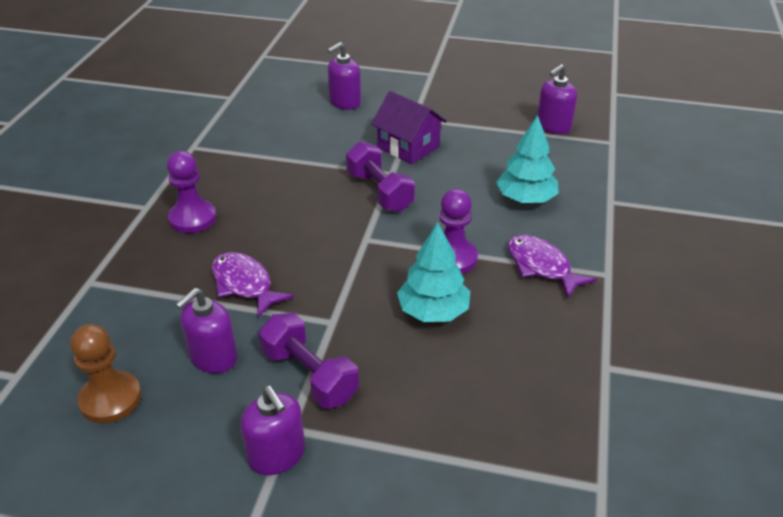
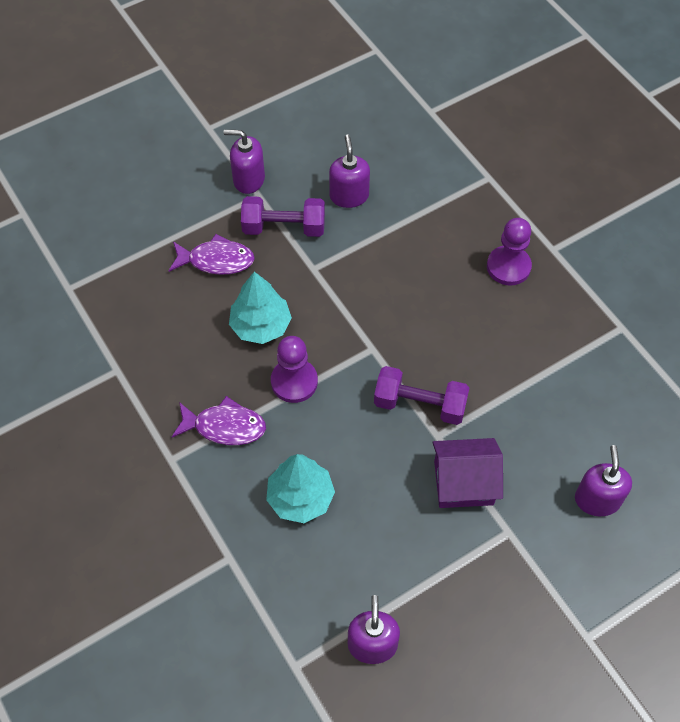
camera: 135 degrees right, 20 degrees up
(110, 399) = (367, 139): brown pawn -> none
(244, 284) = (399, 249): purple fish -> purple fish (216, 260)

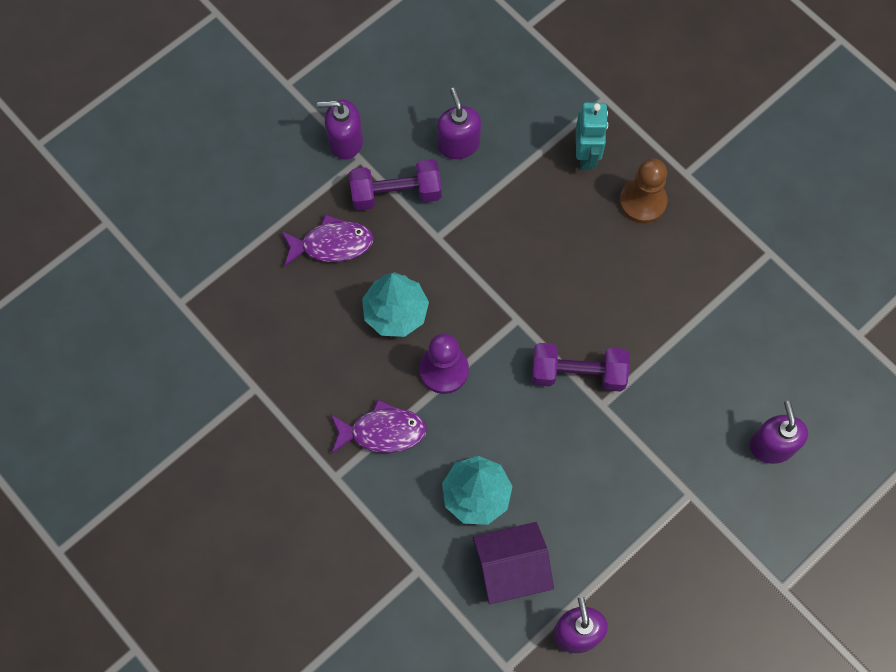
camera: 10 degrees left, 10 degrees up
(463, 221) = (586, 155): none -> turquoise robot
(463, 483) = (636, 450): purple house -> purple house (511, 568)
(508, 267) = (642, 202): purple pawn -> brown pawn

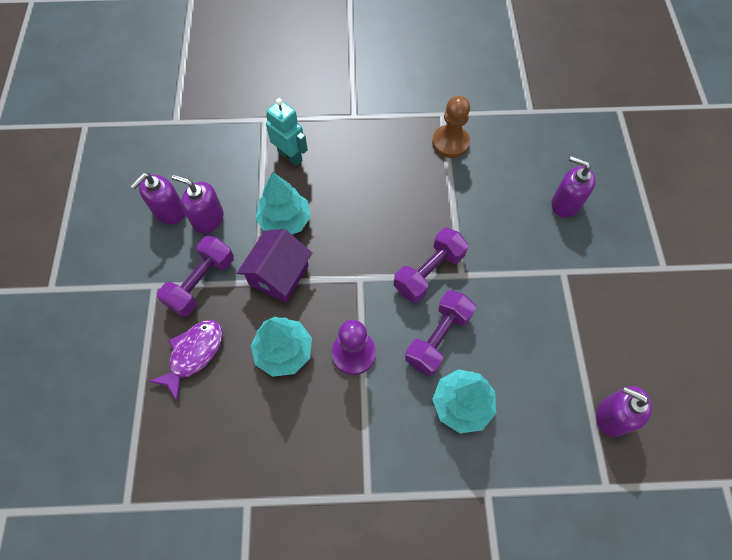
camera: 50 degrees left, 5 degrees down
(345, 141) = (131, 285): purple soap dispenser -> purple soap dispenser (169, 211)
(382, 432) = (362, 432): purple fish -> none
(511, 568) = (534, 424): purple house -> purple house (279, 275)
(515, 209) = (285, 221): none -> turquoise tree
(520, 430) = (438, 338): none -> purple dumbbell
(642, 202) = (349, 150): brown pawn -> brown pawn (450, 142)

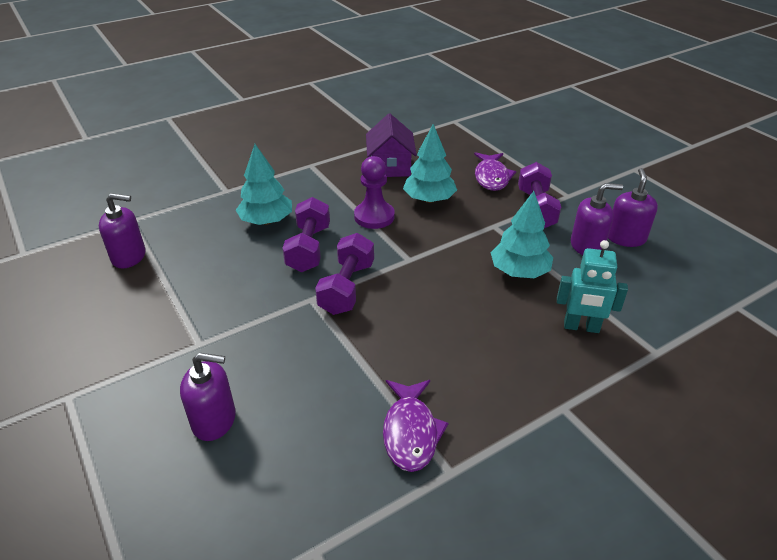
camera: 150 degrees right, 25 degrees down
(279, 275) = (481, 235): purple house -> purple house (390, 166)
(450, 142) = (410, 432): brown pawn -> purple fish

